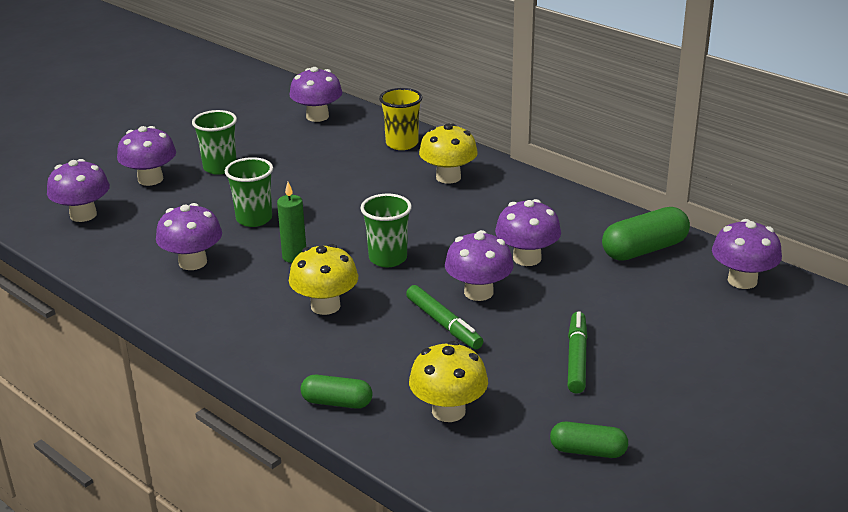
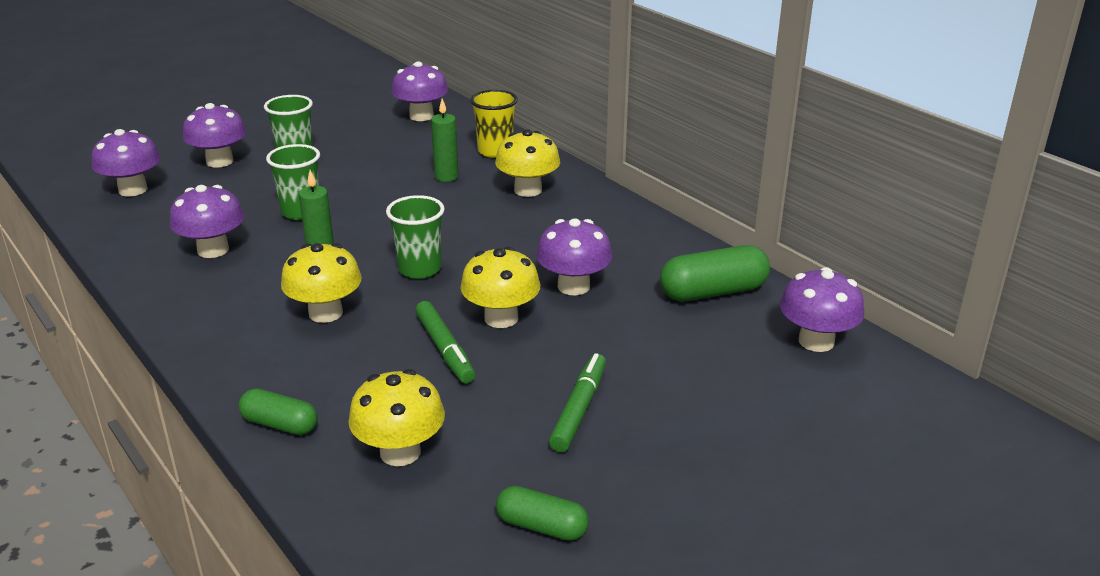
camera: 10 degrees right, 0 degrees up
(369, 172) = (446, 177): none -> green candle
(478, 292) = (501, 318): purple mushroom -> yellow mushroom

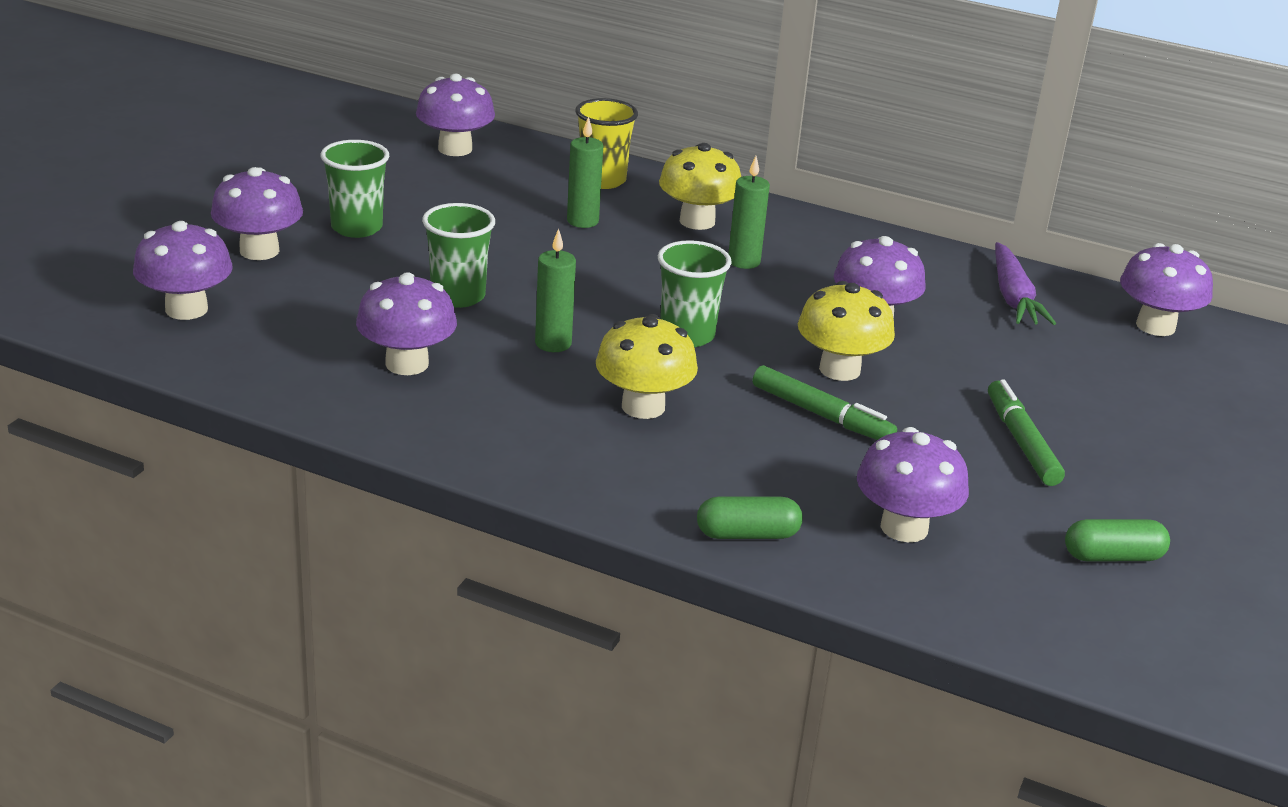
camera: 30 degrees left, 0 degrees up
(400, 452) = (904, 527): yellow mushroom -> purple mushroom
(527, 224) = (744, 261): none -> green candle
(713, 292) = (1013, 297): green capsule -> purple carrot

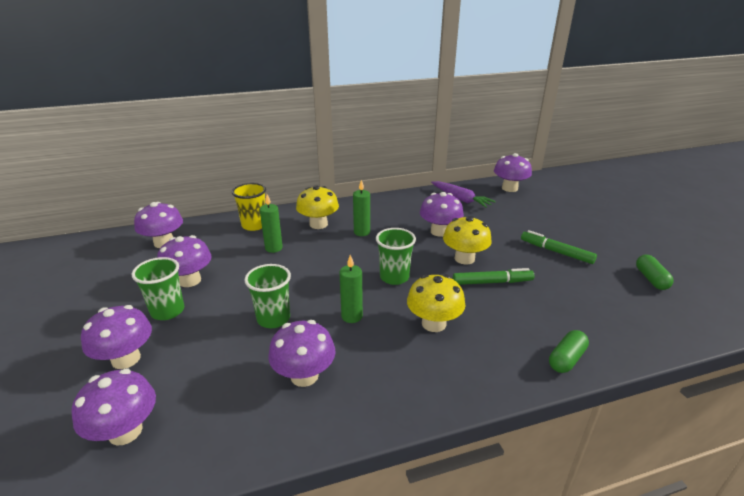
camera: 40 degrees left, 0 degrees up
(904, 527) = (594, 313): purple mushroom -> purple mushroom (189, 280)
(1113, 557) = (651, 279): green capsule -> green capsule turned 45 degrees counterclockwise

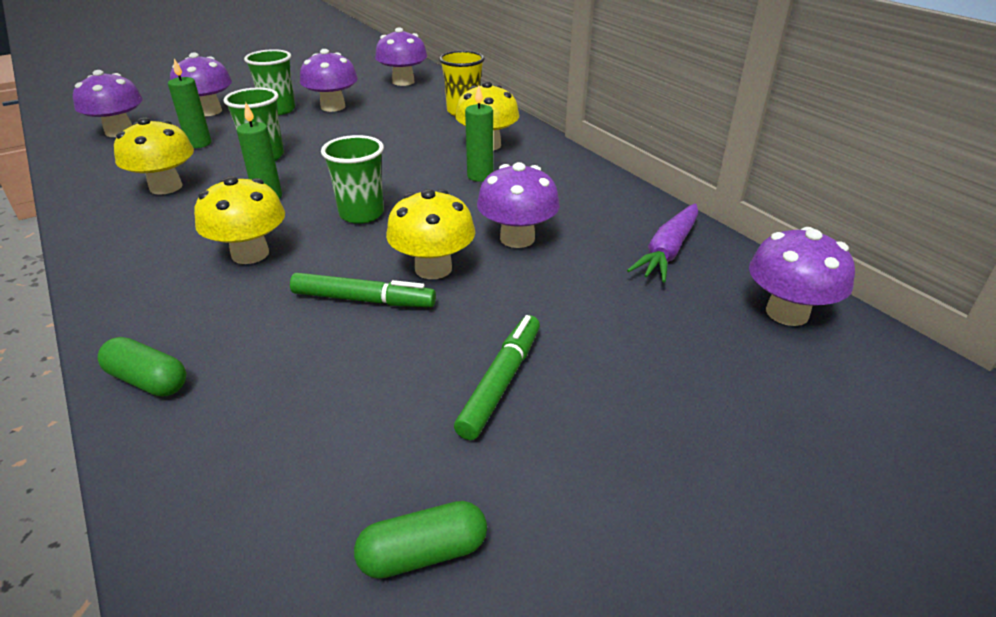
camera: 75 degrees right, 5 degrees up
(274, 248) = (412, 131): green candle -> green candle (199, 144)
(304, 376) = (166, 187): purple mushroom -> yellow mushroom
(492, 282) = (363, 300): green marker -> green marker turned 60 degrees counterclockwise

